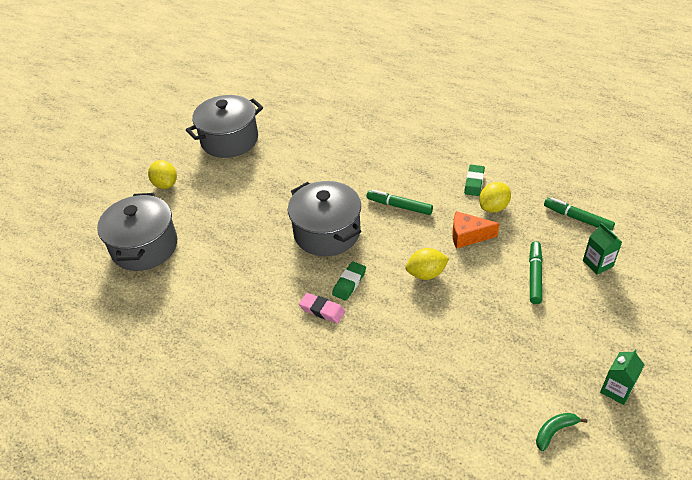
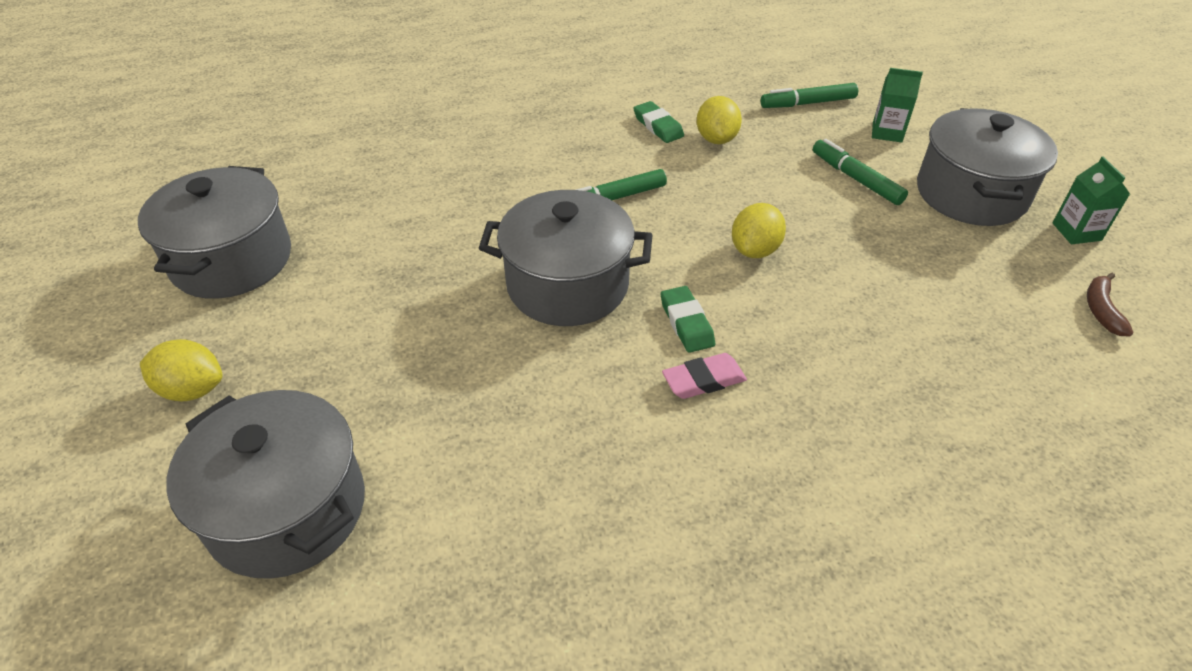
camera: 50 degrees left, 0 degrees up
(468, 236) = (735, 182): orange cheese -> none
(555, 431) = (1101, 310): green banana -> brown banana
(588, 327) = (971, 194): none -> grey pot

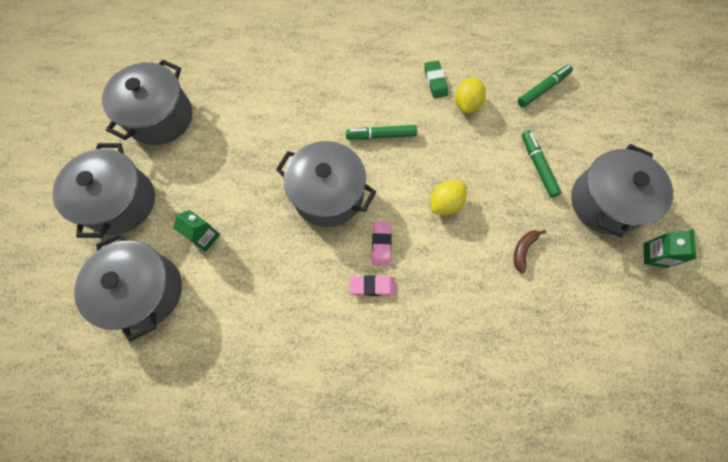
camera: 20 degrees right, 25 degrees up
(192, 389) = (120, 202): yellow lemon -> grey pot
(686, 323) = (381, 244): green eraser -> pink eraser
(808, 103) = (542, 89): green marker -> green marker turned 135 degrees clockwise
(887, 132) = (581, 131): green carton -> green carton (205, 237)
(1101, 310) = (629, 319): brown banana -> brown banana (523, 250)

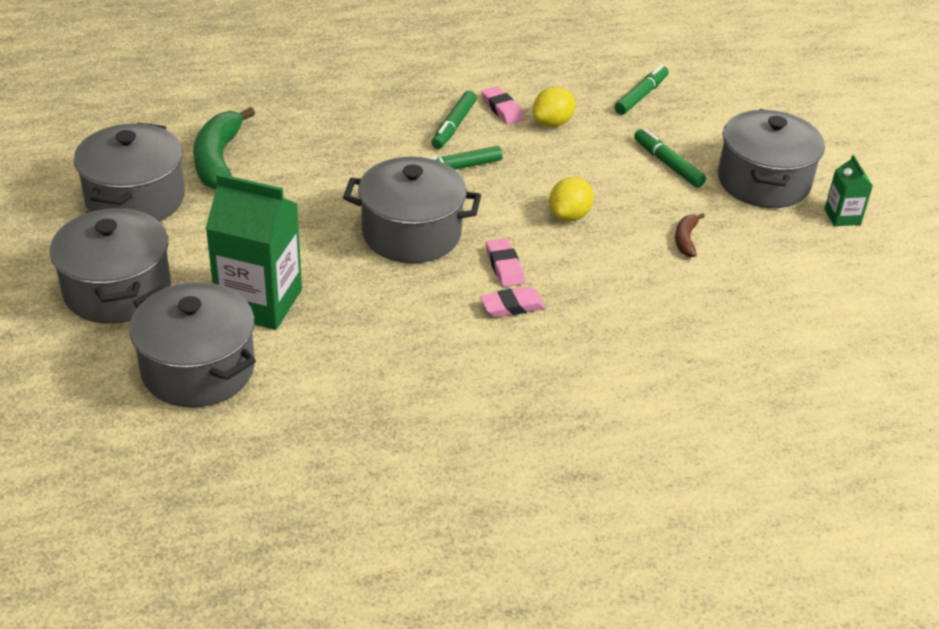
camera: 20 degrees left, 30 degrees down
(205, 237) = (259, 302): green carton -> green carton, size x2.05
(225, 91) = (218, 160): none -> green banana
(395, 92) = (454, 126): none -> green marker
(435, 81) = (502, 109): green eraser -> pink eraser
(466, 104) = (552, 123): yellow lemon -> yellow lemon turned 45 degrees clockwise

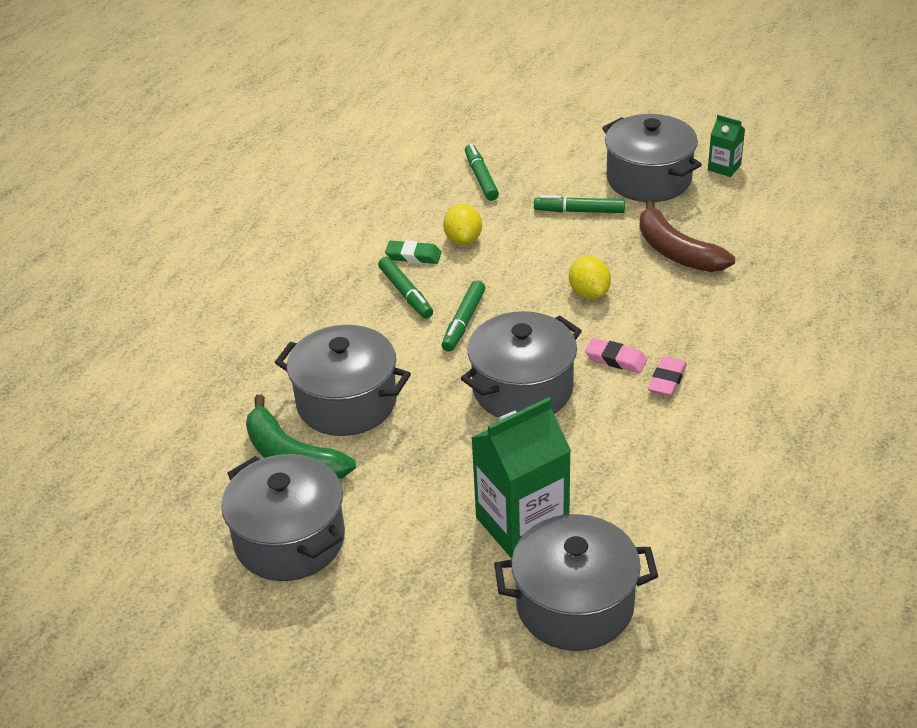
camera: 45 degrees left, 0 degrees up
(117, 290) = (413, 612): grey pot -> grey pot (347, 402)
(502, 109) = (413, 256): pink eraser -> green eraser
(686, 239) = (676, 251): brown banana -> brown banana, size x2.03

